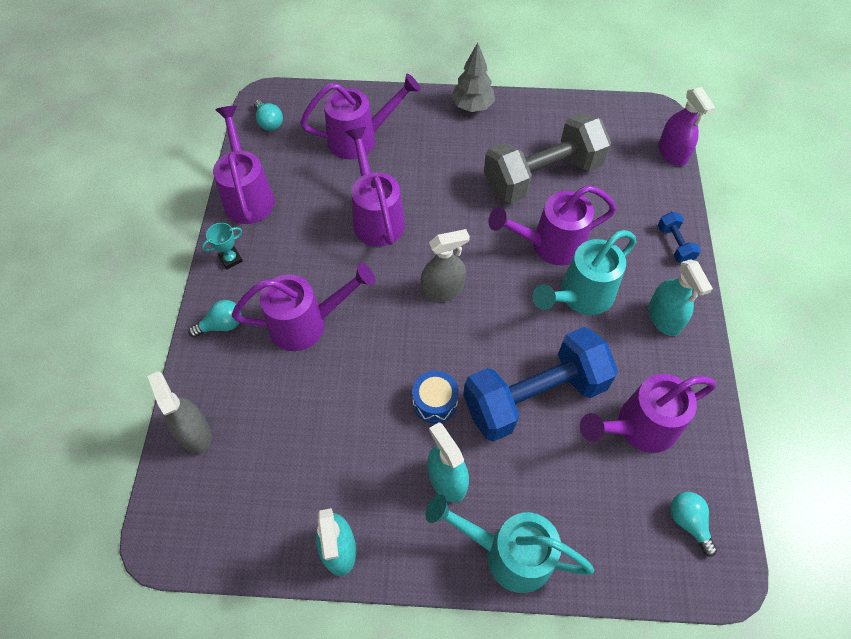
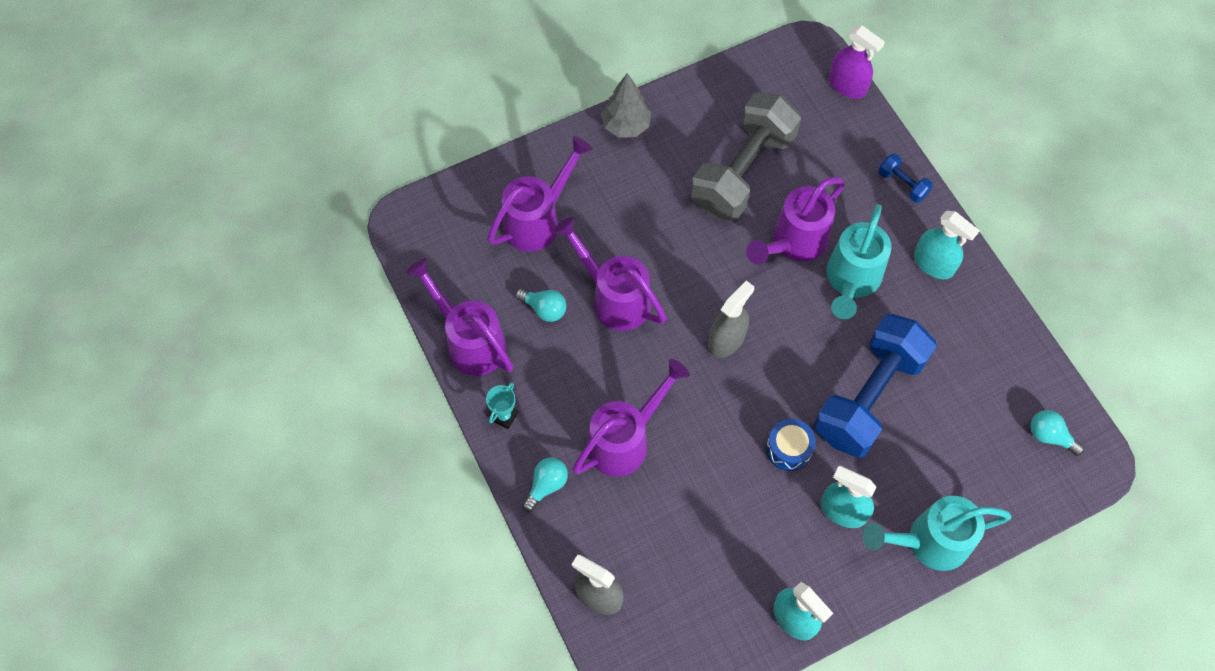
camera: 30 degrees left, 5 degrees up
(269, 122) = (429, 248): turquoise light bulb -> turquoise light bulb (544, 309)
(638, 427) = (968, 377): purple watering can -> none

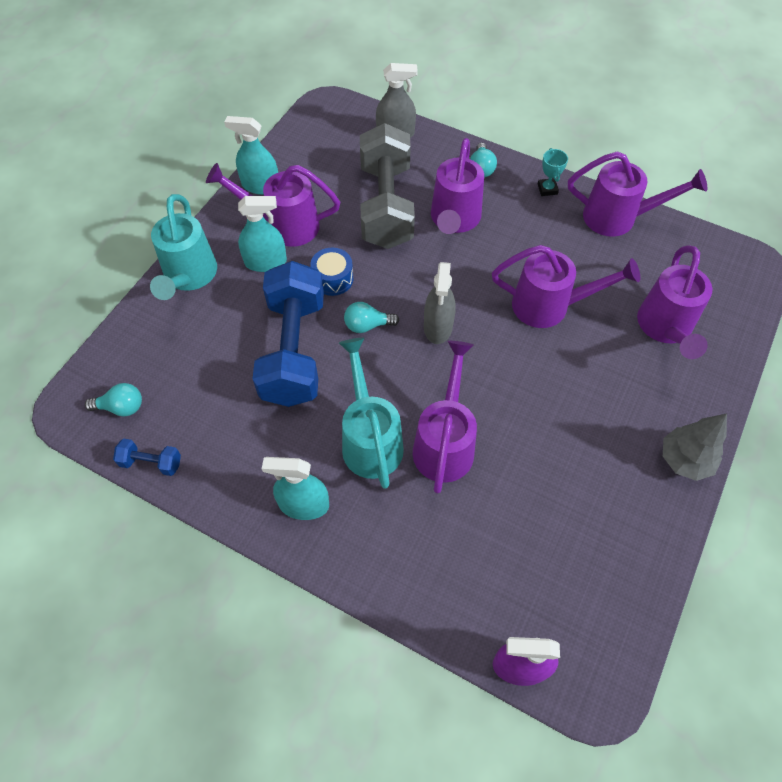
camera: 145 degrees right, 5 degrees down
(544, 309) = (591, 268): turquoise light bulb -> turquoise light bulb (367, 325)
(743, 172) = (543, 484): grey dumbbell -> grey dumbbell (386, 206)
(799, 546) = (284, 225): none -> purple watering can
(902, 184) = (384, 575): blue dumbbell -> blue dumbbell (151, 462)
(929, 542) = (189, 277): turquoise watering can -> turquoise watering can turned 135 degrees clockwise

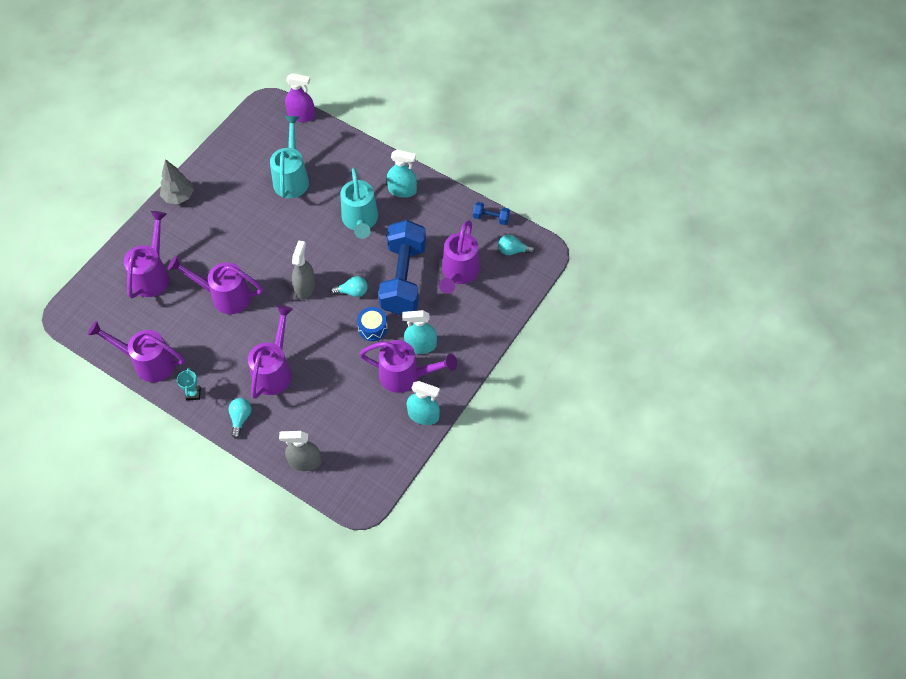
camera: 175 degrees left, 0 degrees up
(189, 277) = (476, 338): turquoise watering can -> turquoise watering can (292, 178)
(386, 206) = (324, 388): grey dumbbell -> none
(445, 443) = (316, 216): purple watering can -> purple watering can (459, 273)

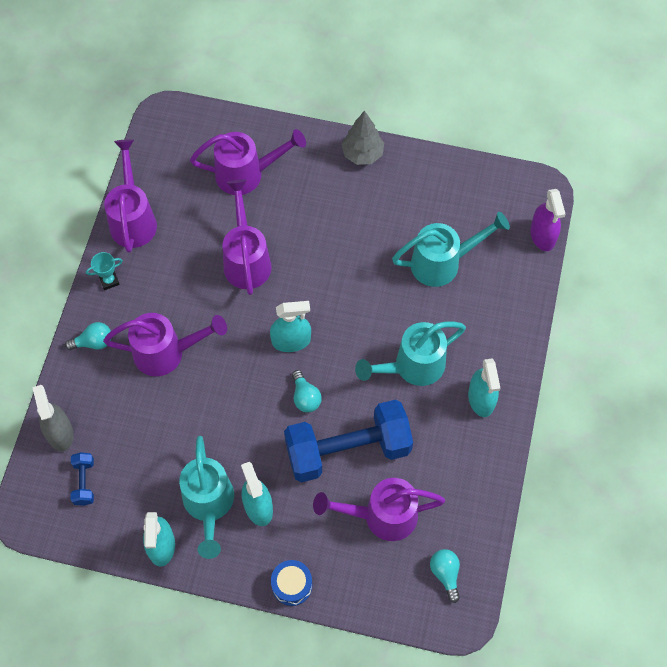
camera: 70 degrees right, 5 degrees up
(305, 287) = (291, 341): grey spray bottle -> turquoise spray bottle
(372, 328) = (262, 440): blue drum -> blue drum (292, 585)
(406, 376) = (209, 505): purple watering can -> turquoise watering can
(491, 218) = (485, 527): blue dumbbell -> blue dumbbell (84, 482)

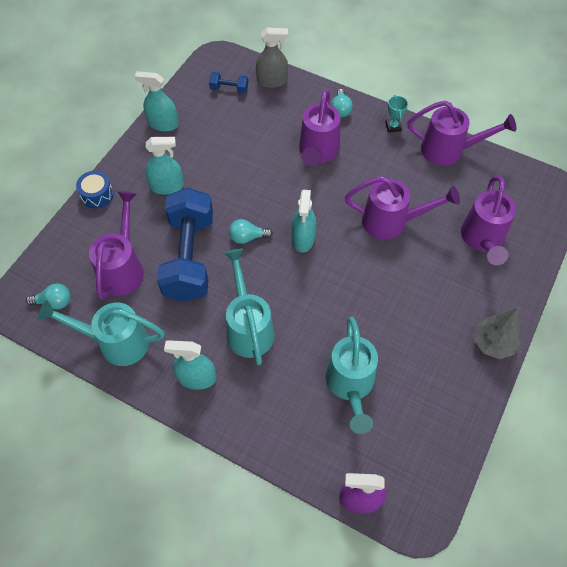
camera: 105 degrees right, 5 degrees down
(209, 505) = (182, 156): turquoise watering can -> turquoise watering can (116, 342)

